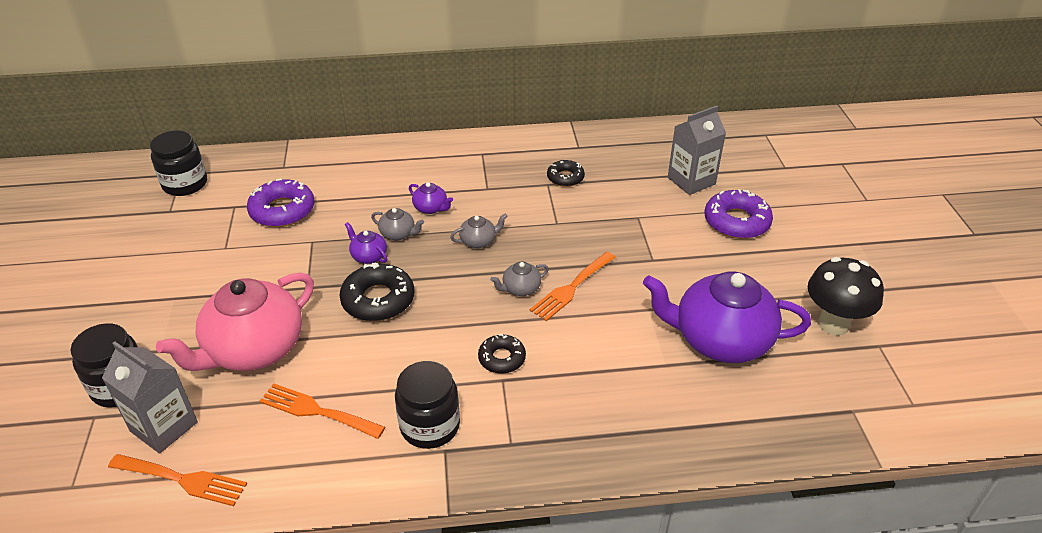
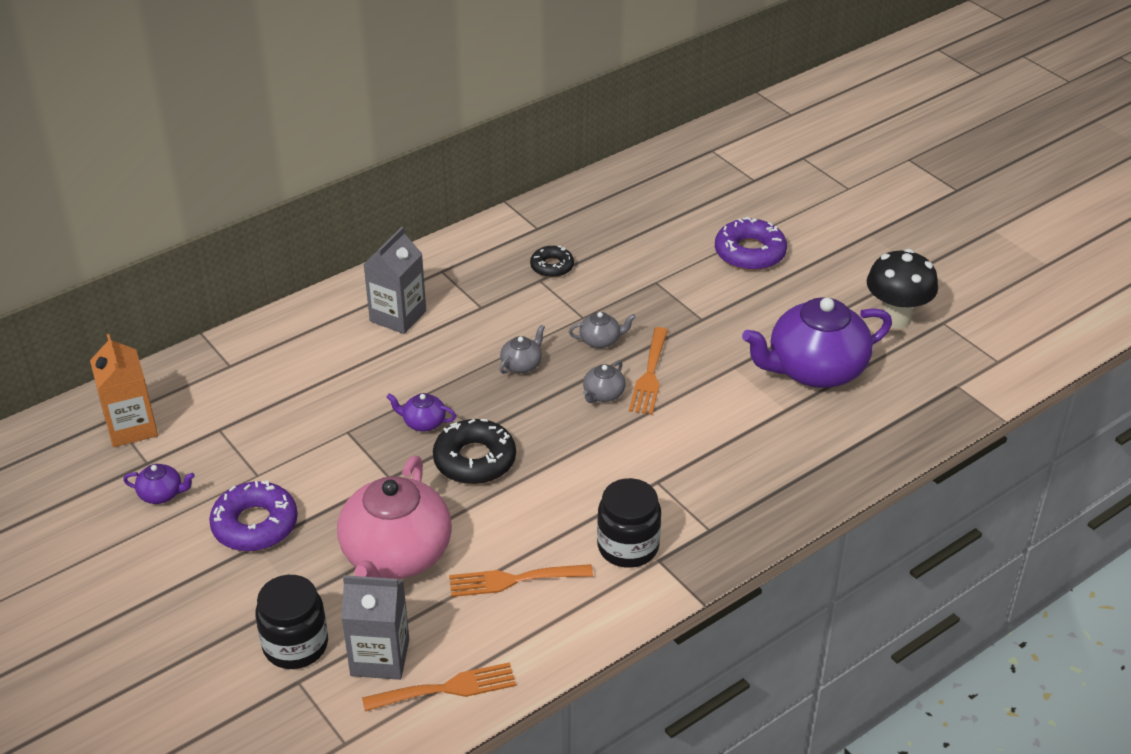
camera: 30 degrees left, 0 degrees up
(185, 184) = (131, 427): black jar -> orange carton
(282, 210) = (280, 412): purple donut -> purple donut (255, 525)
(398, 234) = (432, 389): grey teapot -> grey teapot (600, 340)
(431, 208) = (441, 349): purple teapot -> purple teapot (162, 494)
(502, 358) = (640, 464): black donut -> none
(691, 181) = (677, 226): grey carton -> grey carton (398, 316)

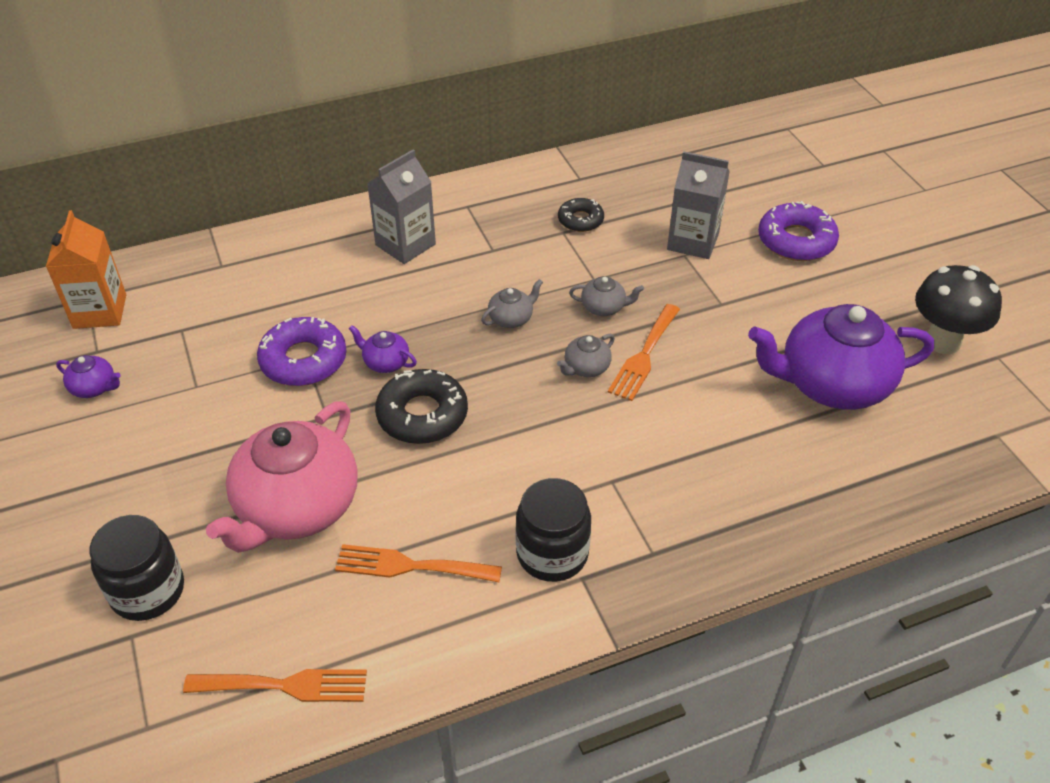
camera: 15 degrees right, 5 degrees up
(255, 525) = (169, 441): purple donut -> purple donut (303, 360)
(380, 657) = (229, 627): grey carton -> grey carton (693, 241)

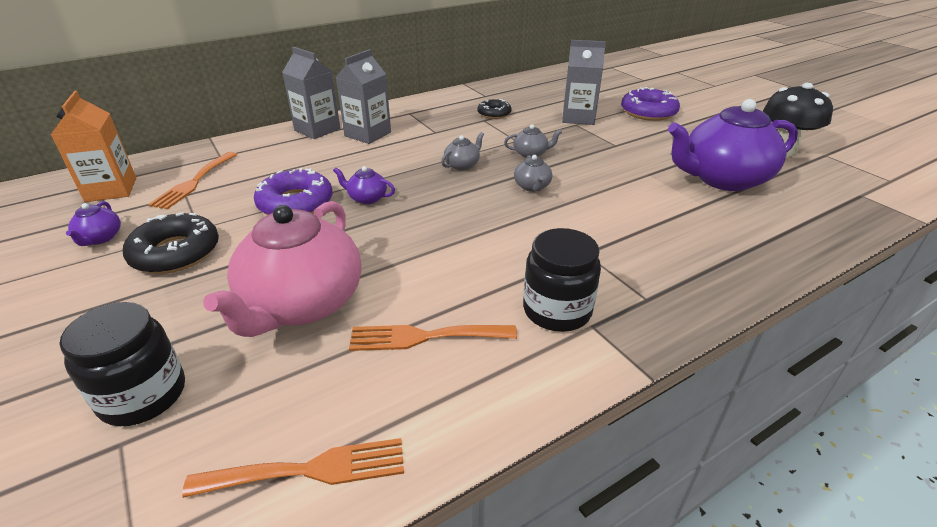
camera: 10 degrees left, 10 degrees down
(94, 388) = (100, 238): purple teapot -> purple teapot turned 75 degrees clockwise
(343, 228) = (317, 129): none -> grey carton
(422, 415) = (407, 227): black donut -> black donut (176, 253)
(586, 368) = (532, 187): grey teapot -> grey teapot turned 45 degrees counterclockwise
(644, 356) = (574, 176): orange fork -> orange fork (194, 182)

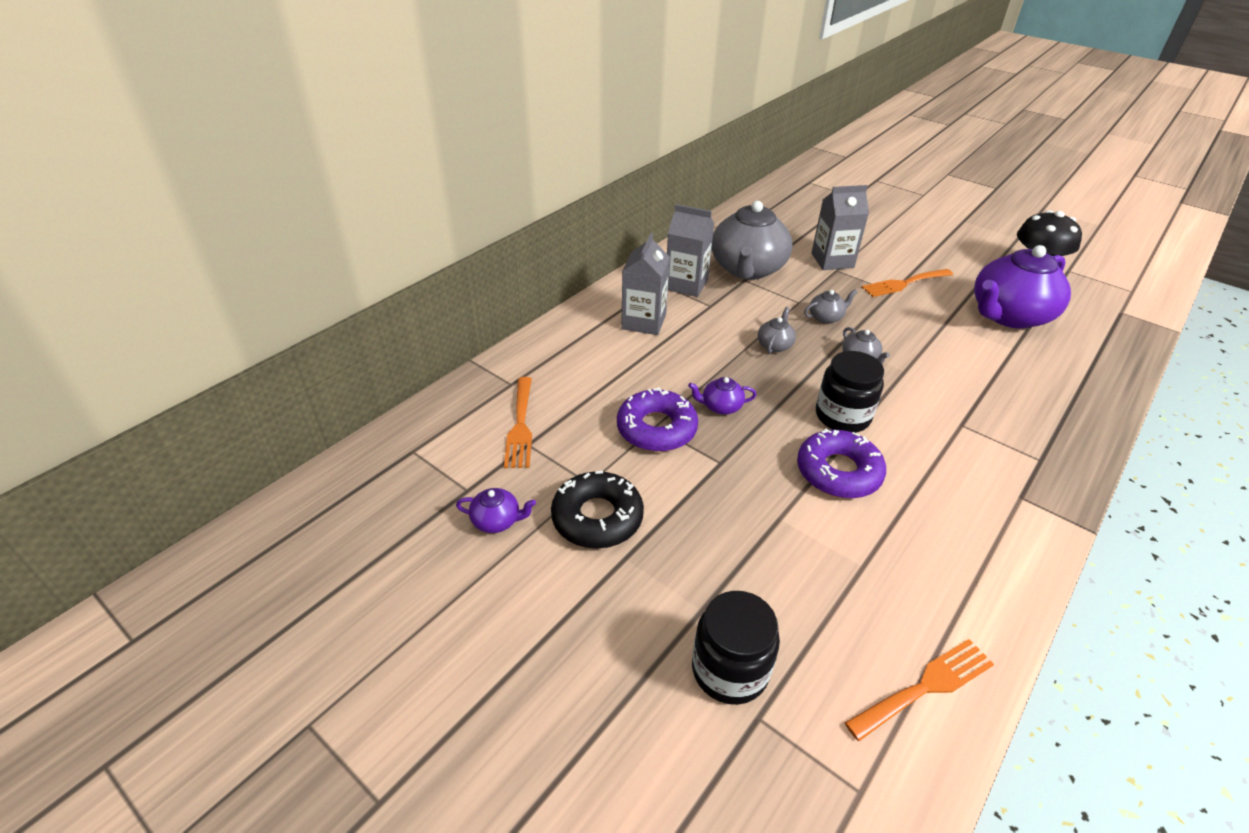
camera: 20 degrees left, 5 degrees up
(100, 238) = (497, 521): purple teapot -> purple teapot turned 60 degrees counterclockwise
(111, 190) = (436, 457): orange carton -> none
(302, 304) = (775, 541): pink teapot -> none
(317, 129) = (583, 325): grey carton -> grey carton (686, 284)
(424, 337) = (905, 544): orange fork -> orange fork (904, 283)
(494, 113) = (747, 269): black donut -> grey teapot
(557, 310) = (984, 489): black jar -> black jar (842, 416)
(648, 112) = (890, 242): purple donut -> purple donut (838, 472)

